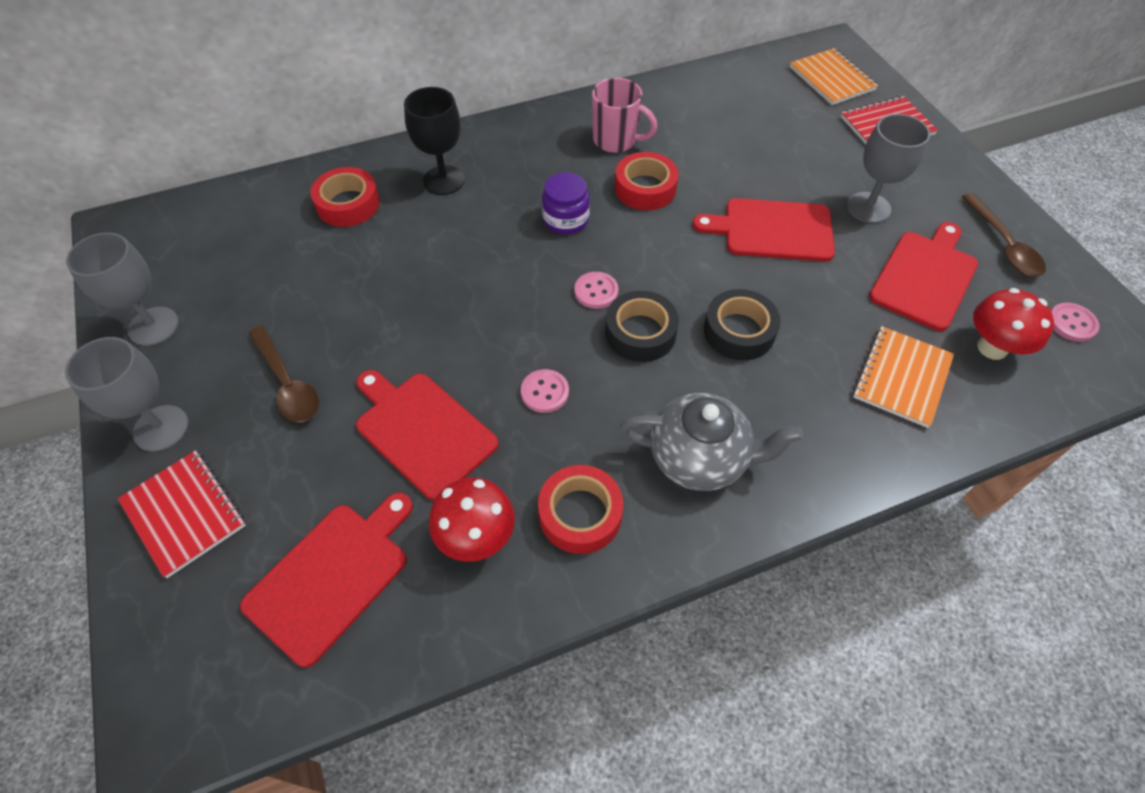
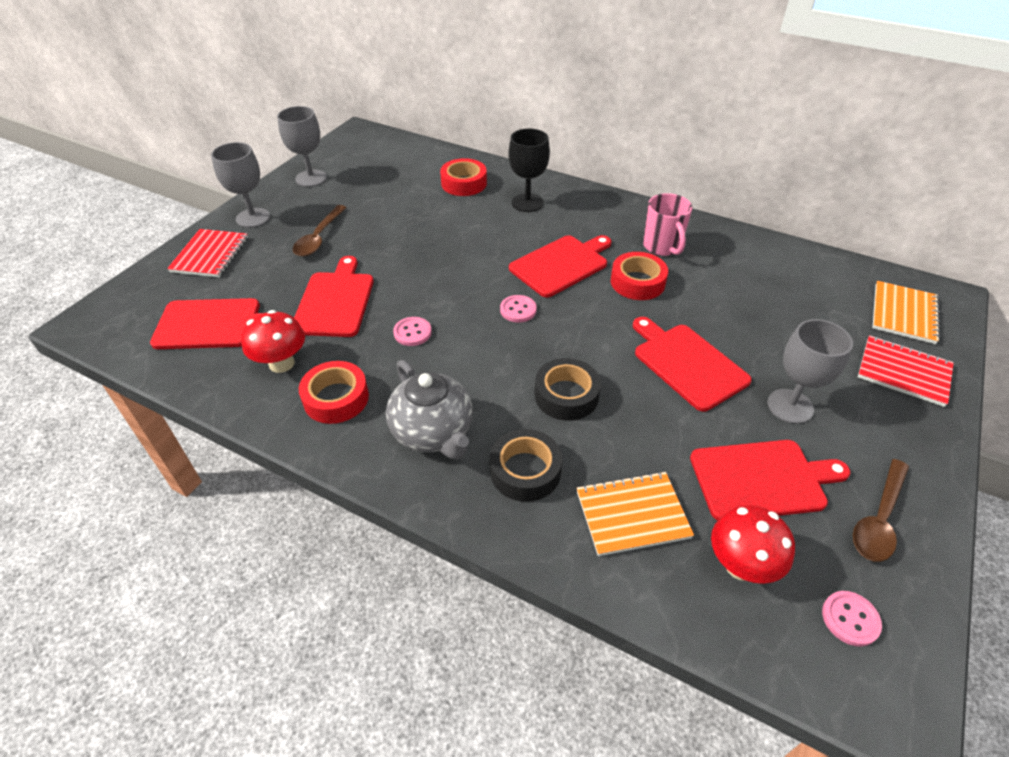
camera: 50 degrees right, 10 degrees down
(565, 220) = (561, 264): purple jar -> red cutting board
(640, 333) = (507, 348): black tape -> black tape (525, 471)

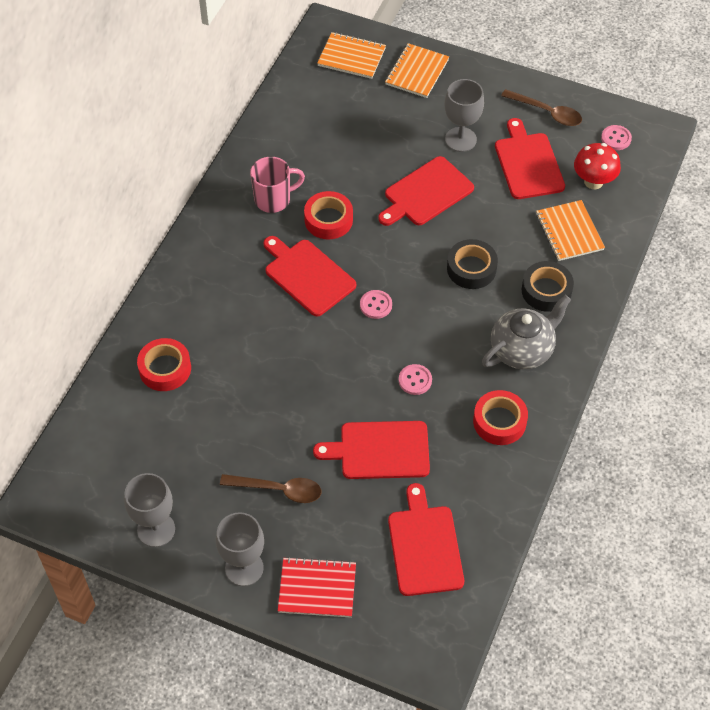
camera: 95 degrees left, 10 degrees up
(281, 363) = (467, 472): red mushroom -> none
(527, 203) = (203, 307): black goblet -> none
(903, 372) = (417, 72): red notebook -> orange notebook

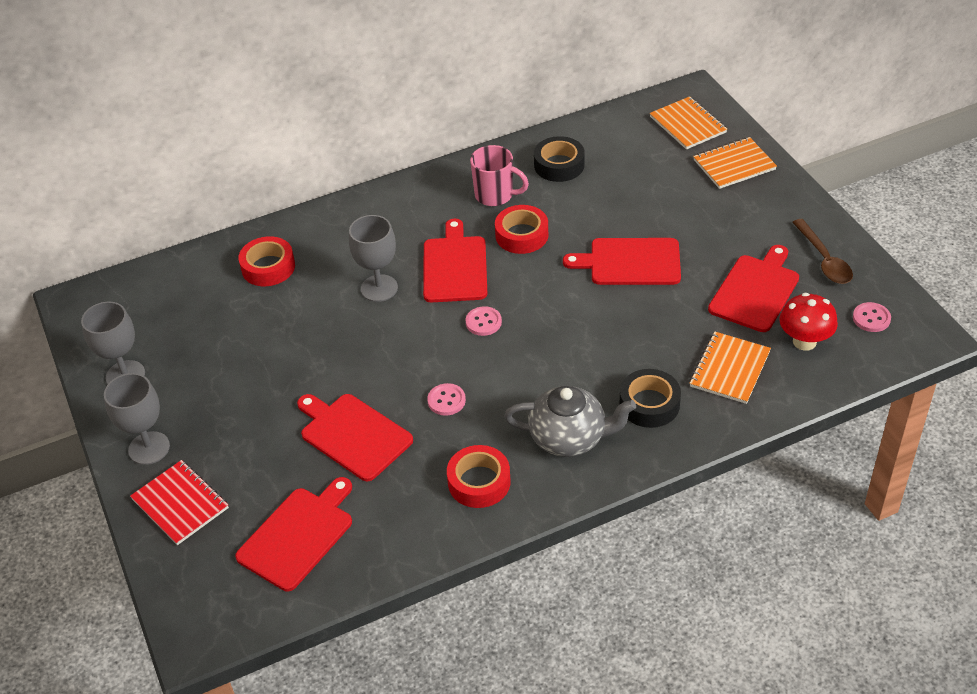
camera: 45 degrees right, 10 degrees down
(279, 490) = (242, 409): brown spoon -> none
(460, 139) = (713, 237): grey goblet -> grey goblet (379, 288)
(471, 268) = (600, 344): black tape -> black tape (559, 165)

